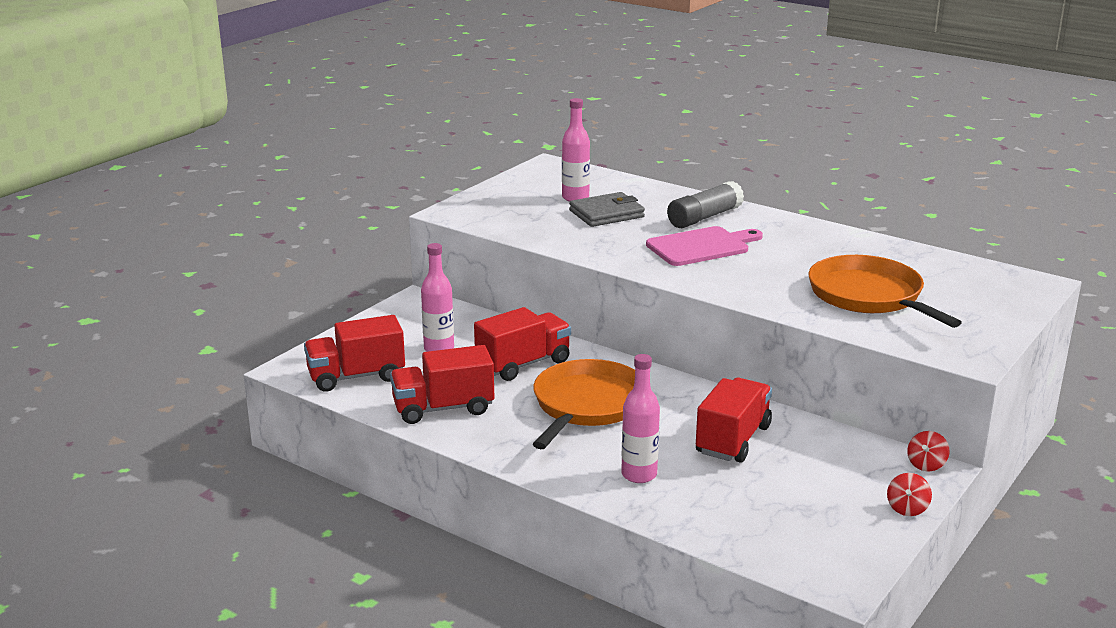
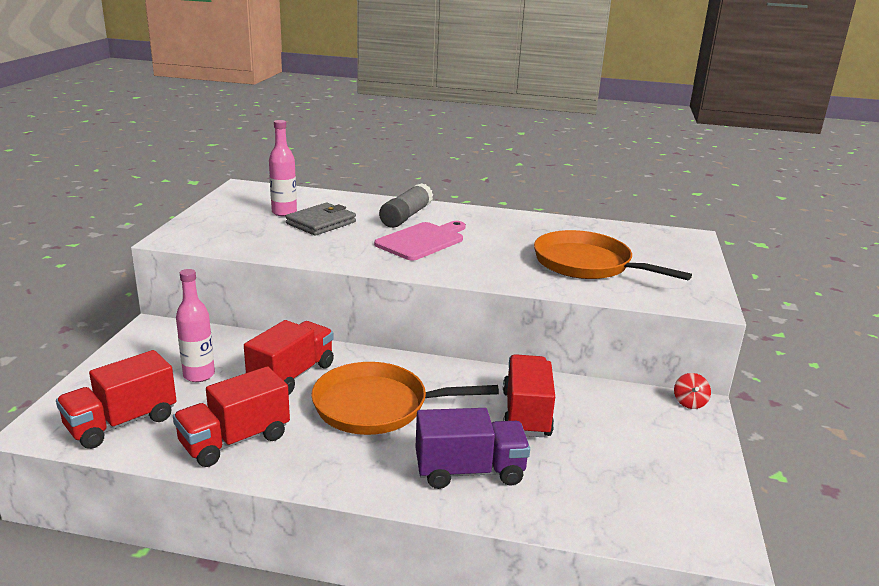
camera: 25 degrees left, 0 degrees up
(587, 405) = (376, 406): orange pan -> orange pan turned 90 degrees counterclockwise
(639, 475) = (469, 471): pink bottle -> purple truck
(907, 508) = (710, 449): red spinning top -> none

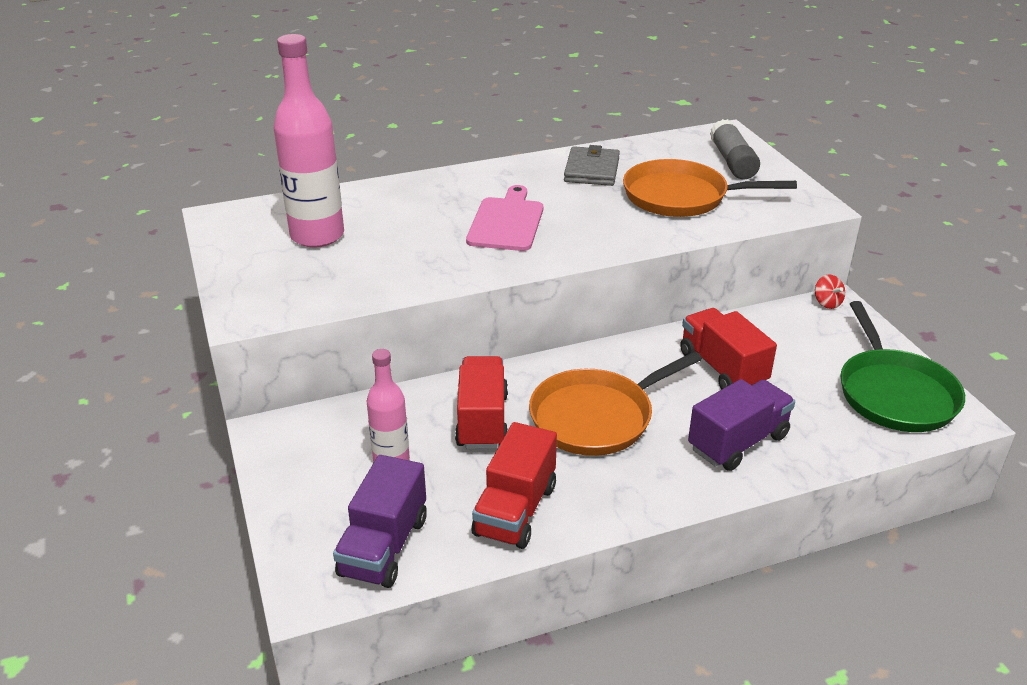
camera: 30 degrees left, 10 degrees up
(122, 423) = (384, 546): red truck -> purple truck
(284, 212) = (317, 236): pink bottle -> pink bottle, size x1.73
(321, 223) = (376, 236): grey wallet -> grey wallet (592, 170)
(406, 216) = (451, 196): grey glue stick -> grey glue stick (732, 161)
(672, 497) = (894, 393): none -> green pan

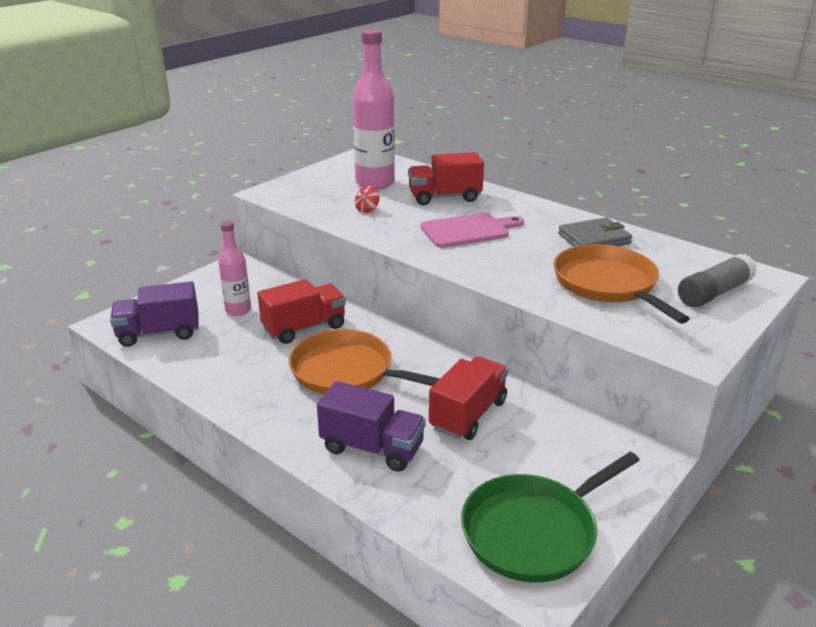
camera: 60 degrees right, 5 degrees down
(515, 510) = (220, 368): red truck -> red truck (444, 197)
(827, 303) = (645, 452): red spinning top -> red spinning top (367, 210)

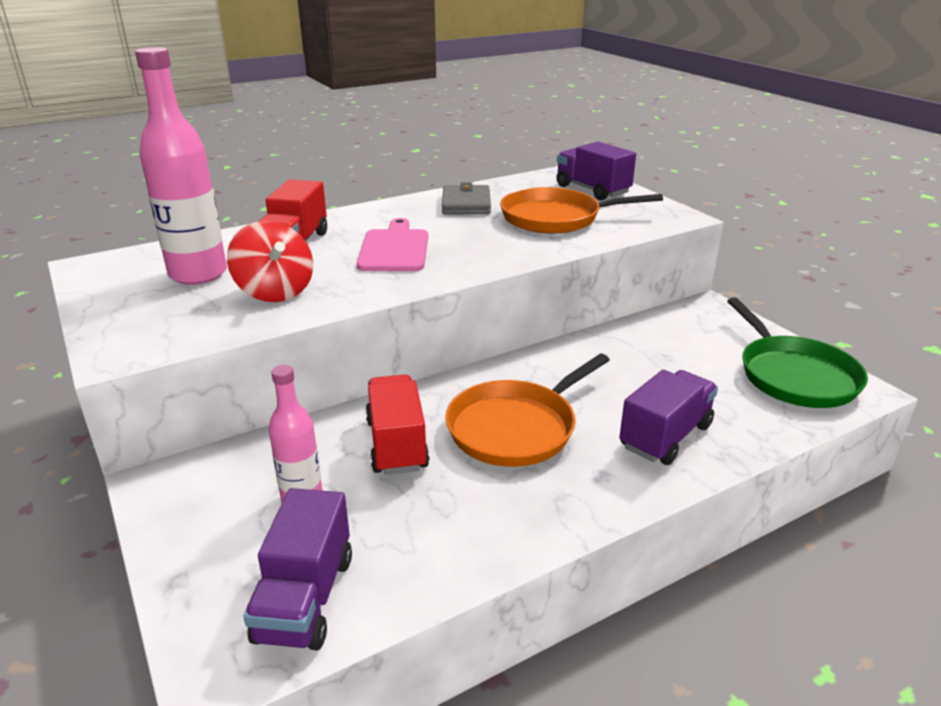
camera: 70 degrees left, 0 degrees up
(367, 210) = (275, 291): red spinning top -> red spinning top, size x2.09
(468, 414) = (626, 369): red truck -> none
(713, 293) = (592, 190): grey glue stick -> purple truck

